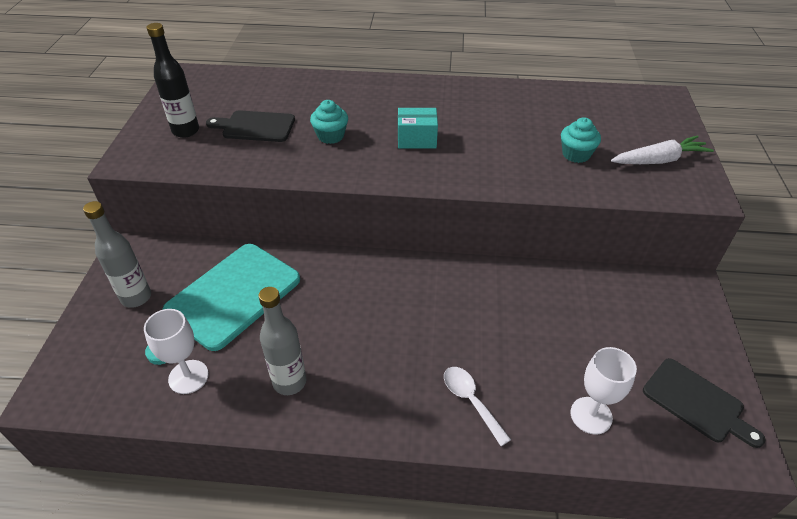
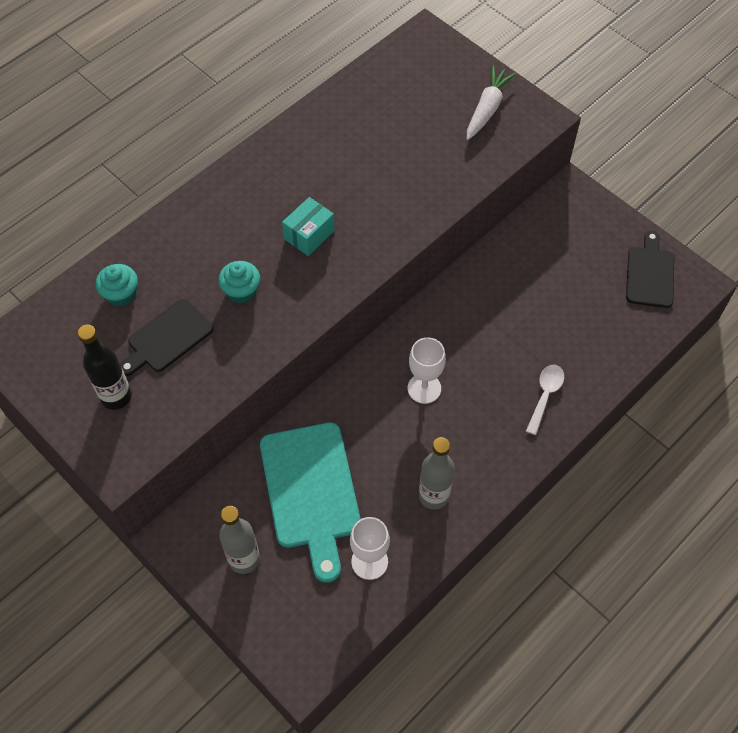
camera: 50 degrees left, 15 degrees up
(471, 401) = (545, 395): white spoon -> white spoon turned 105 degrees clockwise
(576, 154) = (432, 150): turquoise cupcake -> turquoise cupcake (121, 294)
(591, 415) = (611, 337): white goblet -> white goblet (424, 388)
(697, 402) = (650, 274): black cutting board -> black cutting board turned 75 degrees counterclockwise

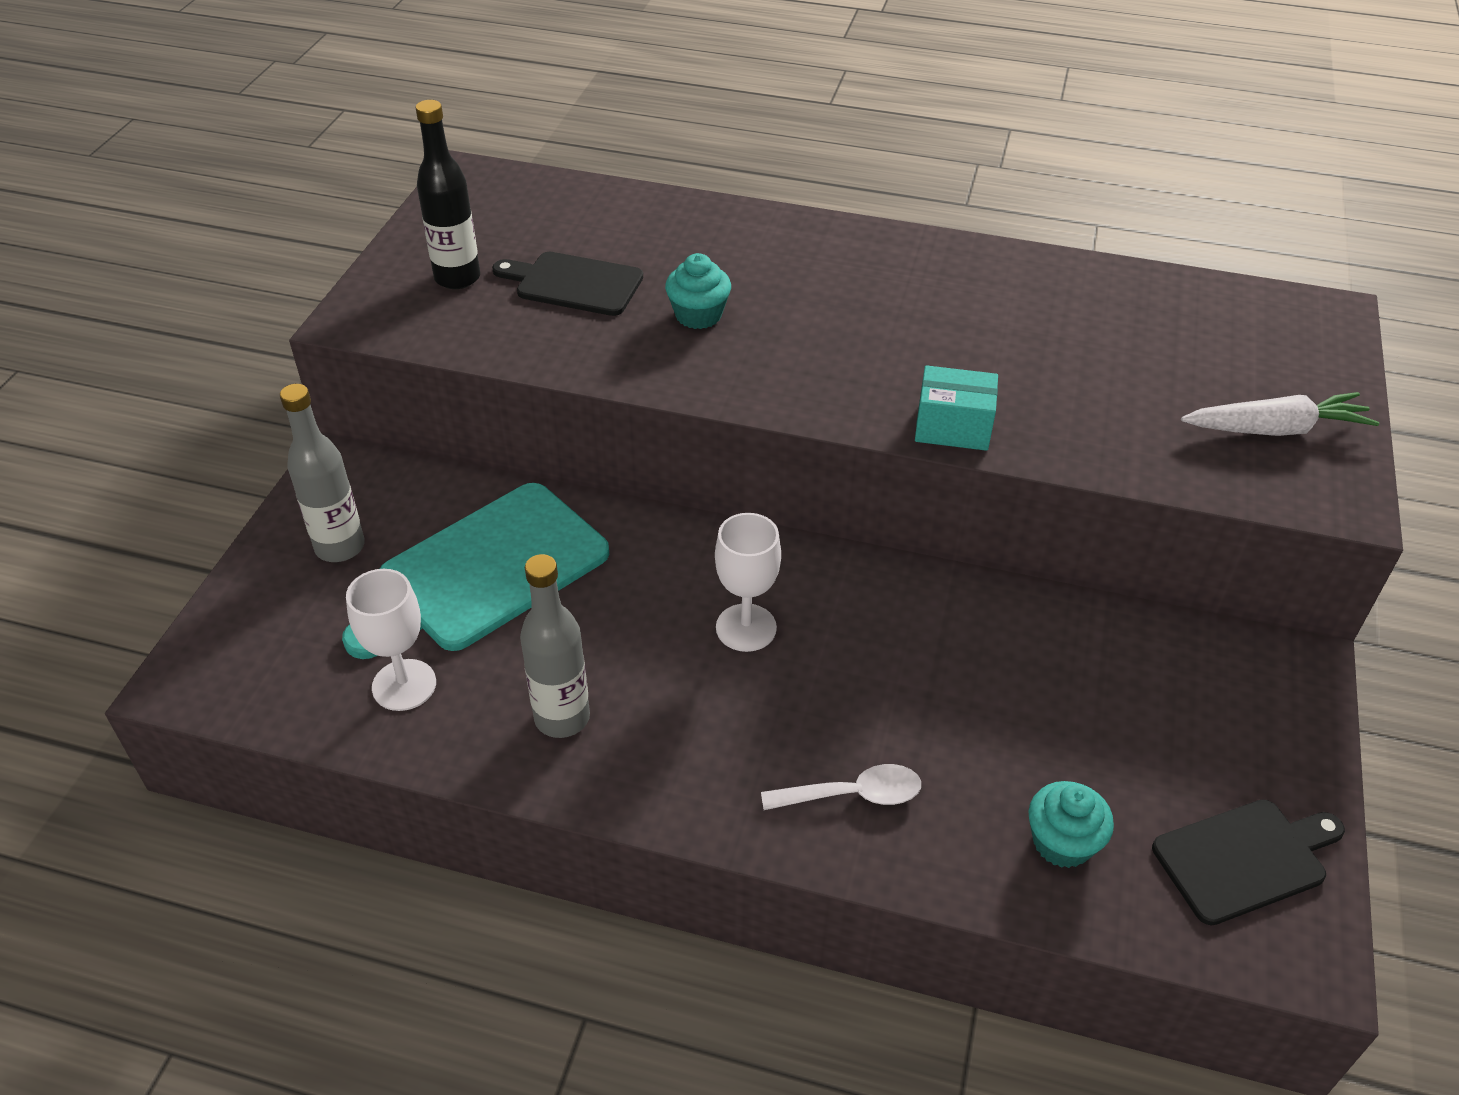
camera: 60 degrees right, 15 degrees down
(121, 294) = (610, 225): turquoise cupcake -> turquoise cupcake (1062, 842)
(309, 235) = (846, 339): turquoise box -> turquoise box (952, 427)

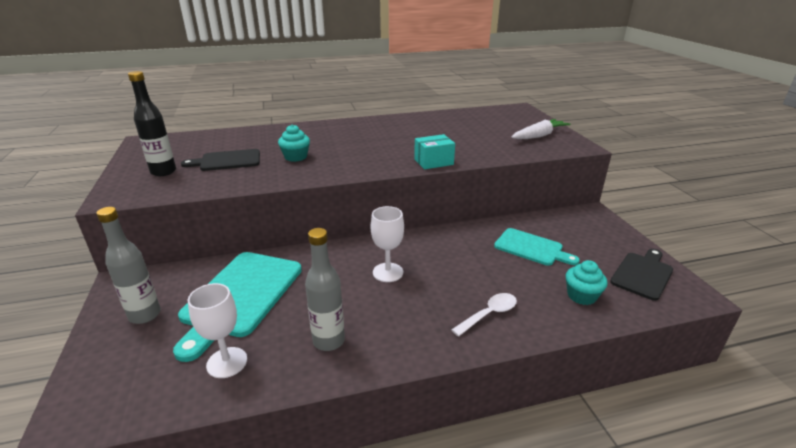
camera: 30 degrees left, 15 degrees down
(1066, 693) = (531, 248): none -> turquoise cutting board

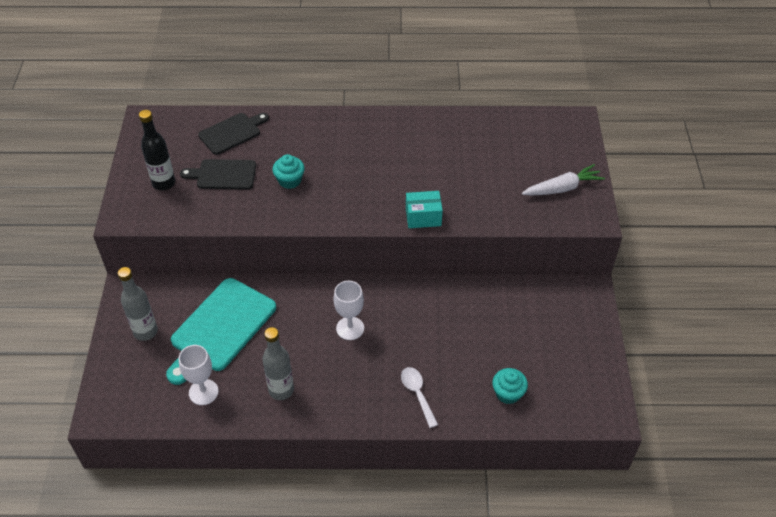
camera: 15 degrees right, 20 degrees up
(489, 314) = (417, 394): white spoon -> white spoon turned 90 degrees counterclockwise
(531, 248) = (496, 327): turquoise cutting board -> none
(642, 274) = (581, 382): black cutting board -> black cutting board (232, 132)

